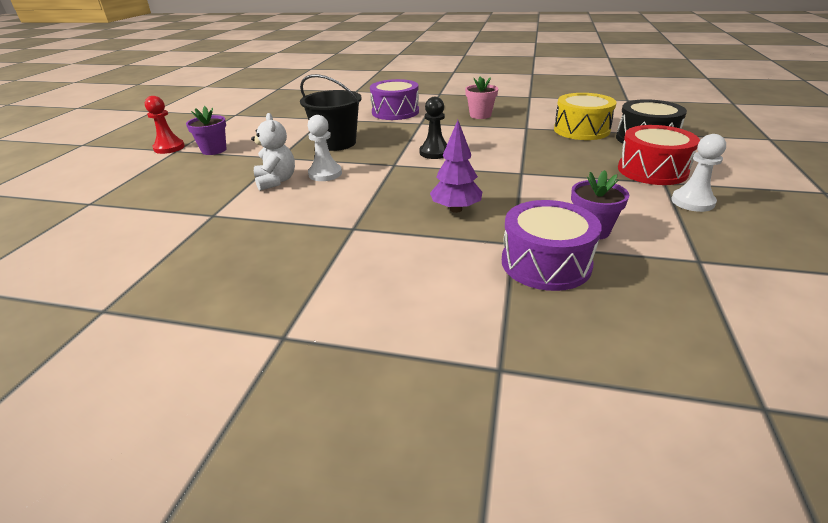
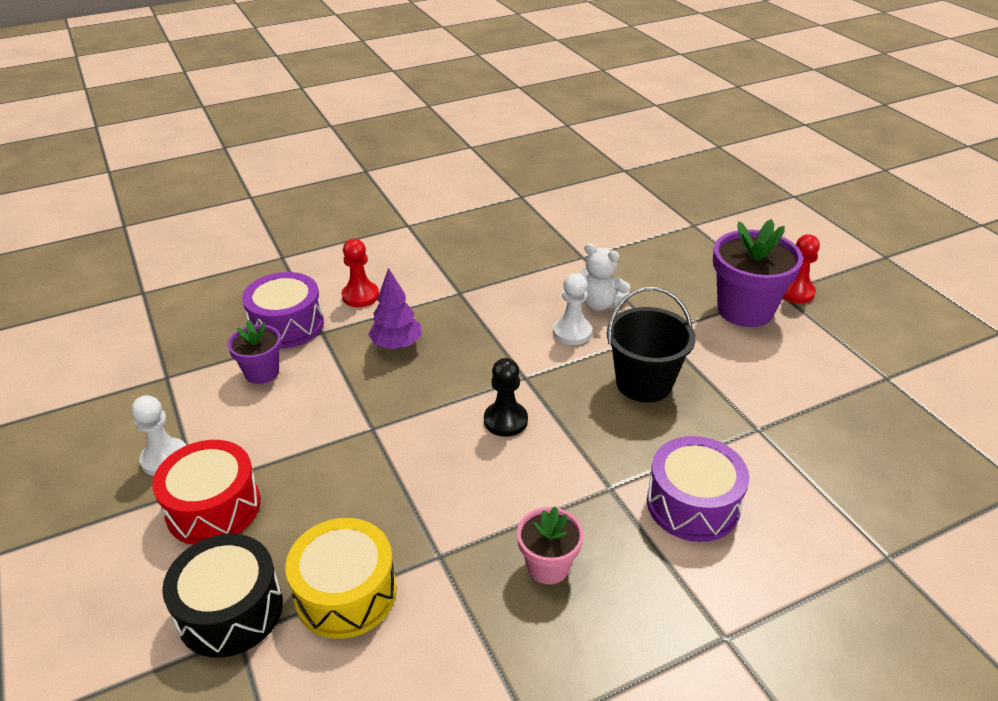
camera: 140 degrees right, 5 degrees up
(214, 150) = (745, 310): purple flower pot -> purple flower pot, size x1.78
(445, 262) = (360, 296): none -> red pawn

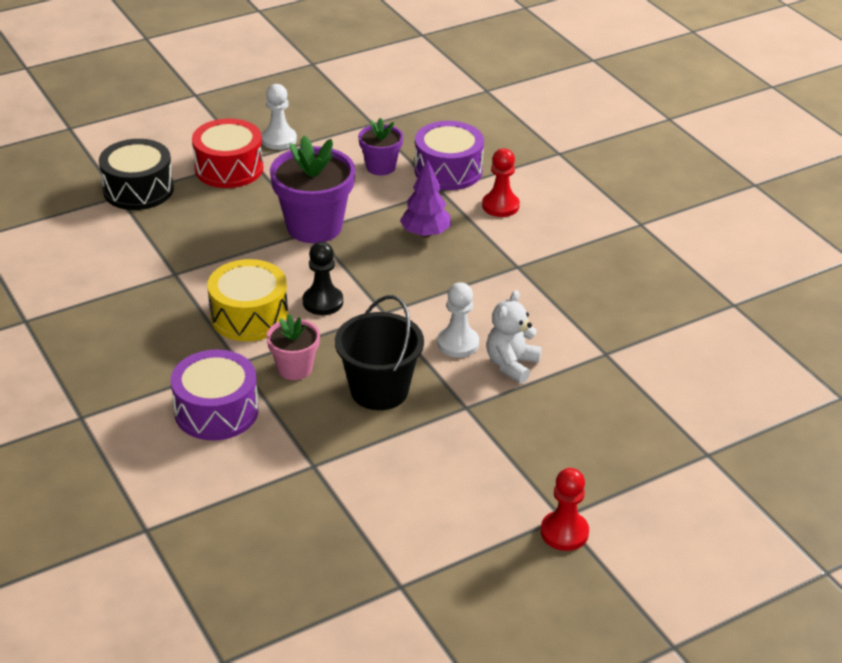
camera: 85 degrees right, 0 degrees up
(346, 593) = (146, 234): yellow drum -> yellow drum (249, 316)
(548, 566) = (158, 327): pink flower pot -> pink flower pot (294, 368)
(745, 310) = (518, 481): purple flower pot -> purple flower pot (314, 227)

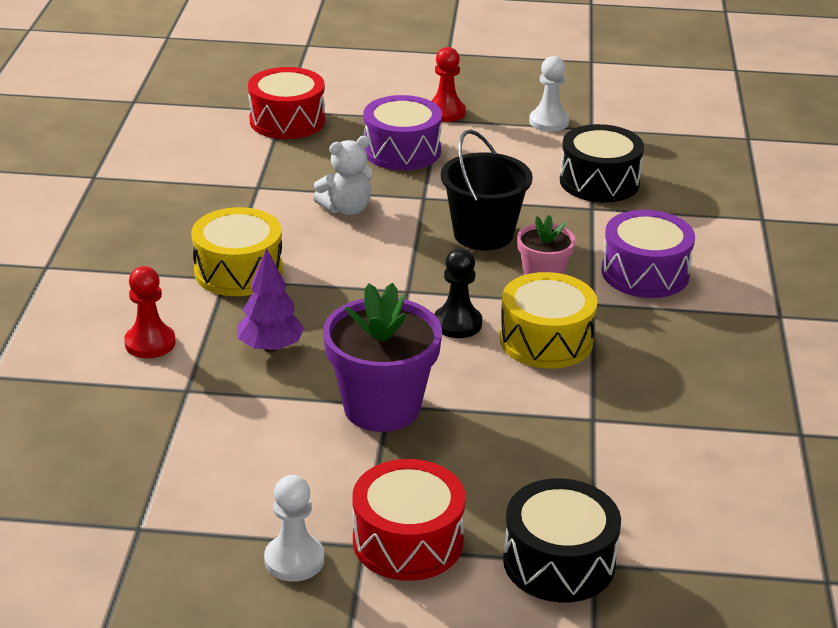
camera: 145 degrees left, 5 degrees down
(332, 504) = (599, 182): none -> black drum
(380, 167) = (214, 452): purple flower pot -> none
(448, 170) = (143, 410): purple drum -> purple drum (402, 151)
(458, 343) = (371, 240): white pawn -> white pawn (549, 122)
(516, 275) = (238, 271): none -> yellow drum
(686, 441) = (287, 121): none -> red drum

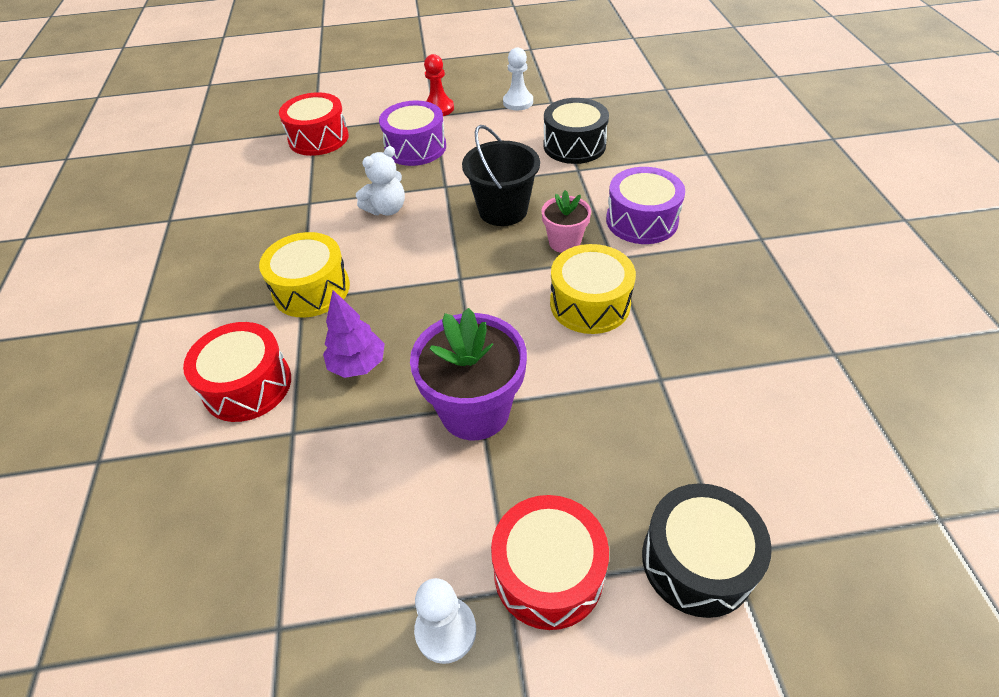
camera: 10 degrees left, 15 degrees up
(150, 343) = (247, 385): red pawn -> red drum
(457, 323) = (511, 303): black pawn -> none

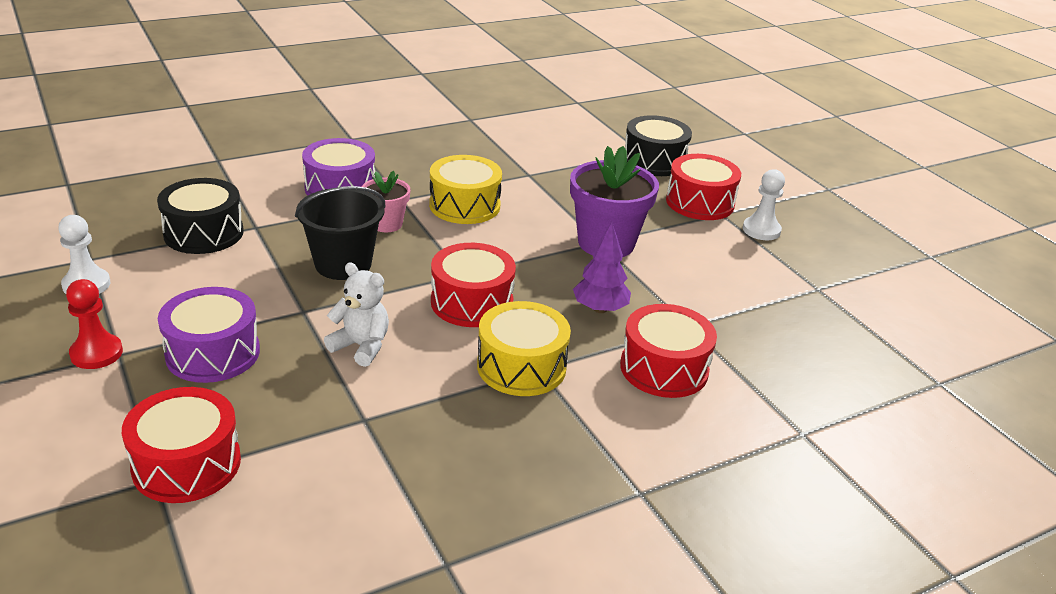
camera: 115 degrees left, 15 degrees down
(413, 277) = (472, 302): none -> red drum

